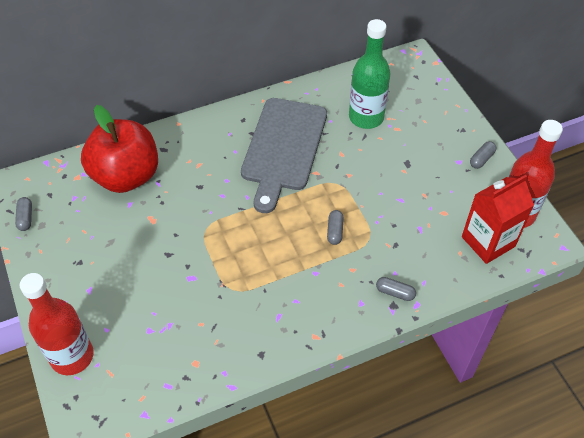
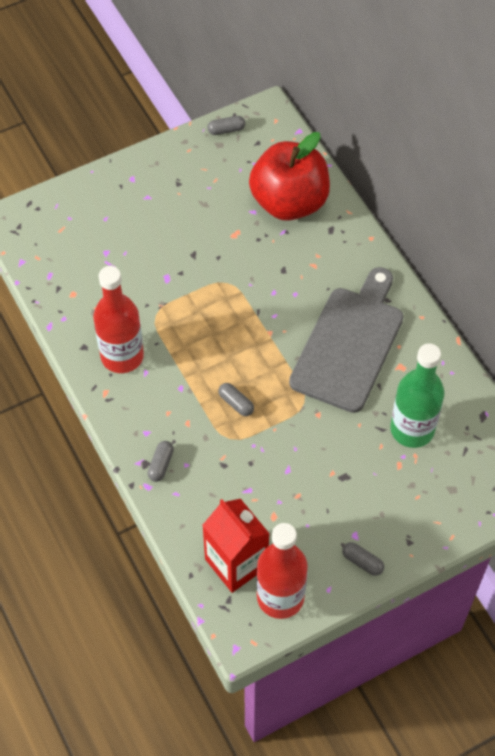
camera: 85 degrees right, 5 degrees up
(72, 356) = (77, 197): red bottle -> red bottle (122, 356)
(283, 148) = (349, 344): grey cutting board -> grey cutting board turned 105 degrees clockwise
(335, 231) = (236, 403): grey capsule -> grey capsule turned 45 degrees clockwise

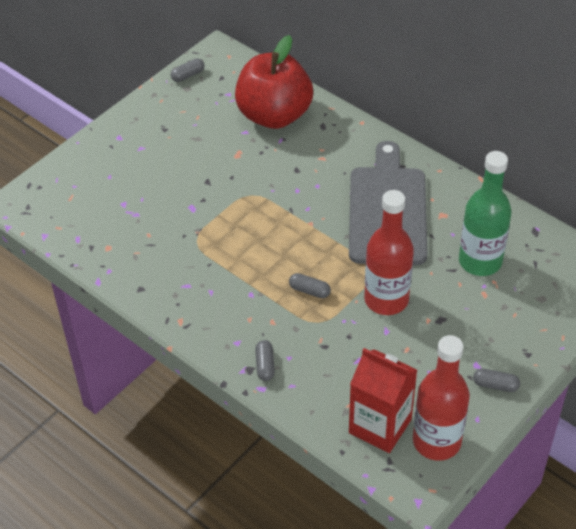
camera: 20 degrees left, 10 degrees down
(122, 356) = (181, 285): red bottle -> red bottle (386, 299)

